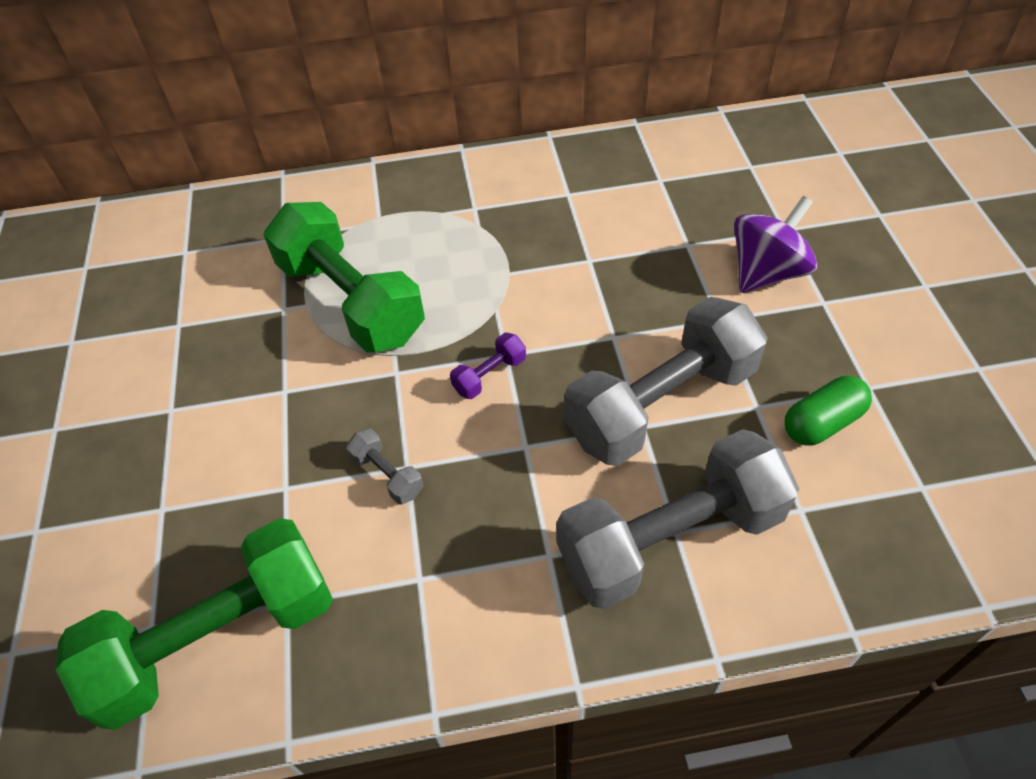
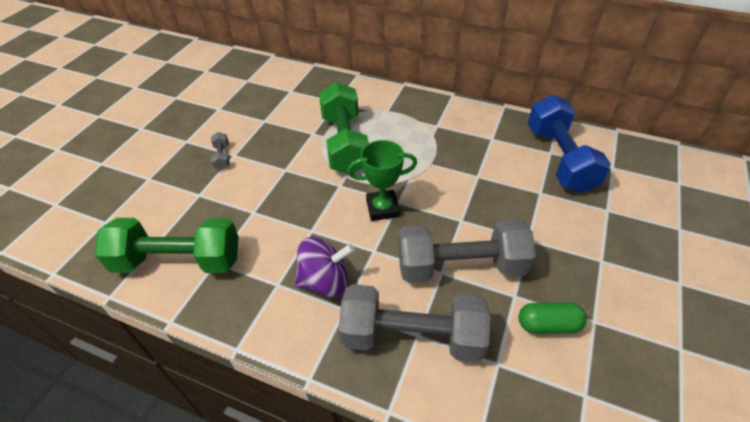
camera: 30 degrees right, 5 degrees down
(387, 475) = (300, 230): grey dumbbell -> grey dumbbell (222, 157)
(489, 375) = (382, 208): purple dumbbell -> green trophy
(678, 184) = (559, 159): none -> blue dumbbell
(766, 272) = (577, 228): purple spinning top -> purple spinning top (325, 281)

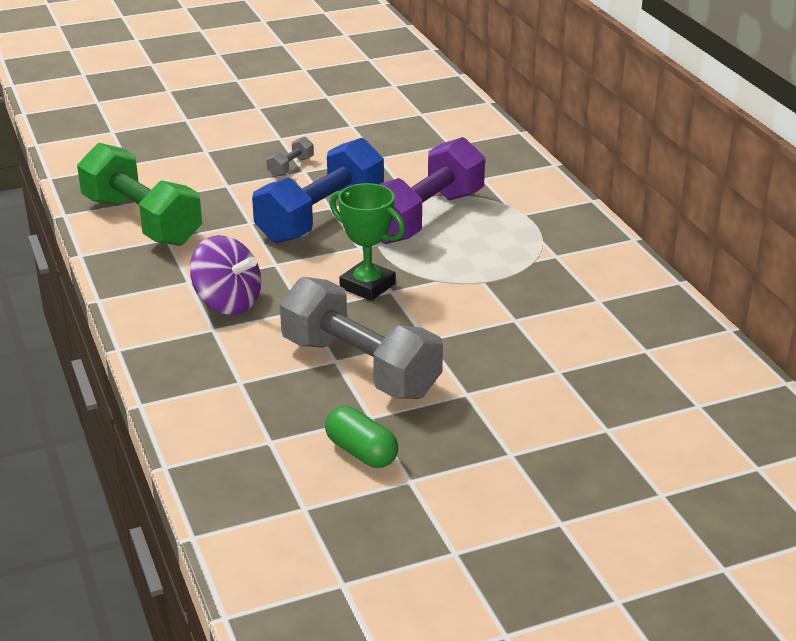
camera: 45 degrees right, 15 degrees down
(344, 143) = (424, 217): green dumbbell -> purple dumbbell
(412, 336) = (234, 379): grey dumbbell -> none
(559, 159) = (643, 360): blue dumbbell -> blue dumbbell (320, 217)

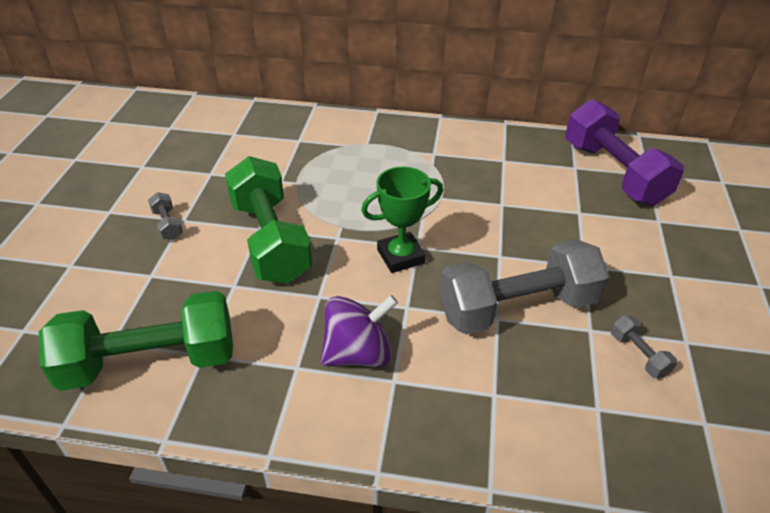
camera: 60 degrees left, 10 degrees up
(320, 217) = (270, 240): blue dumbbell -> green dumbbell
(361, 452) = (638, 355): green capsule -> grey dumbbell
(424, 217) = (326, 188): purple dumbbell -> purple dumbbell (613, 173)

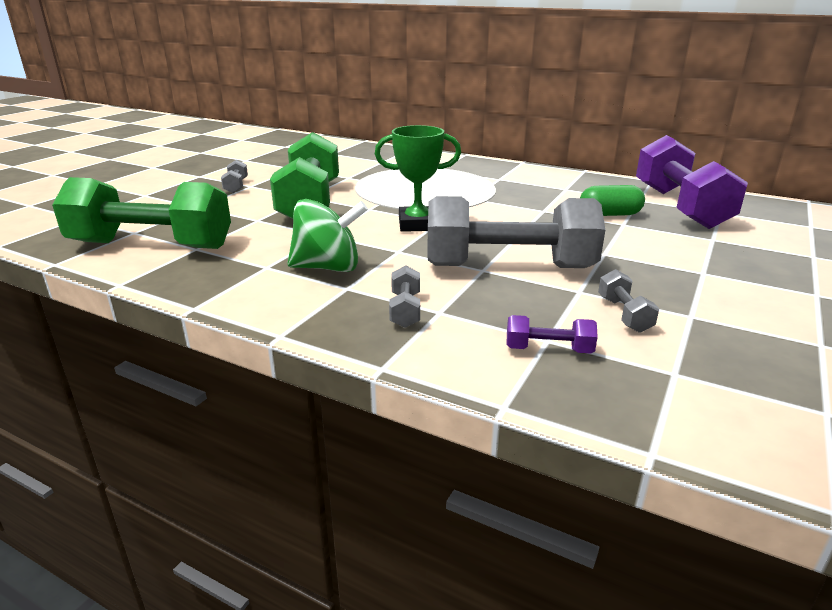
camera: 20 degrees right, 15 degrees down
(358, 353) = (328, 267): purple spinning top -> green spinning top
(465, 401) = (405, 310): none -> grey dumbbell
(561, 199) = (609, 214): none -> green capsule
(605, 422) = (548, 349): none -> purple dumbbell

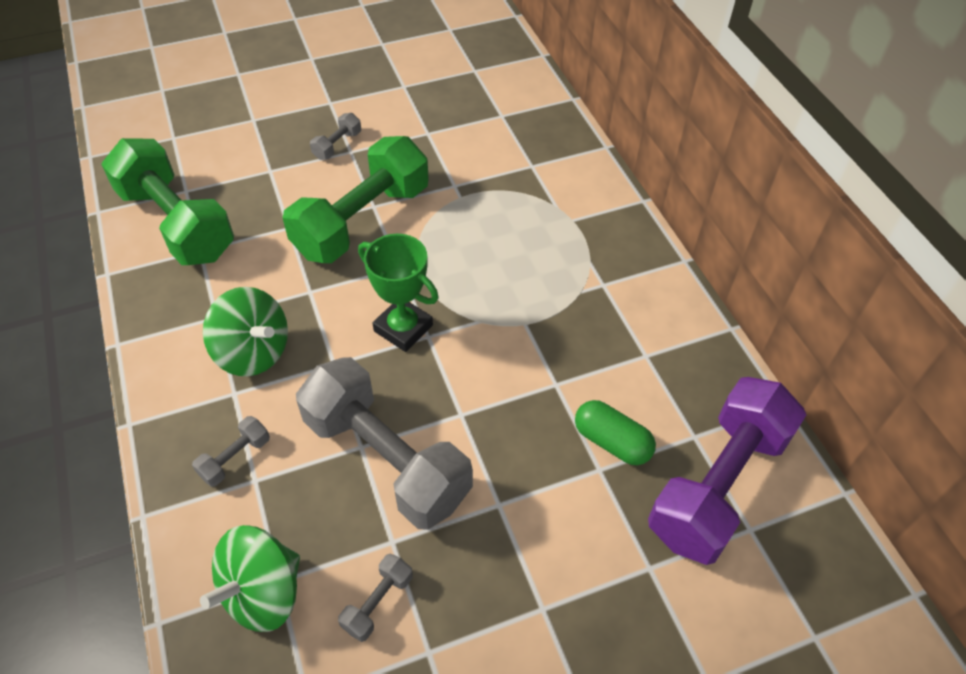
camera: 40 degrees right, 25 degrees up
(548, 349) = (263, 592): purple dumbbell -> green spinning top

